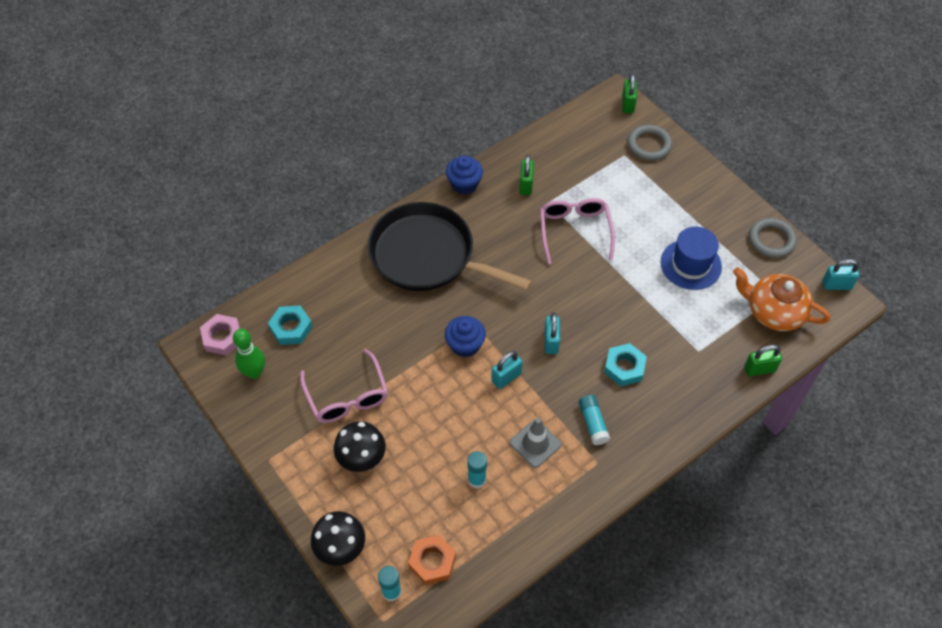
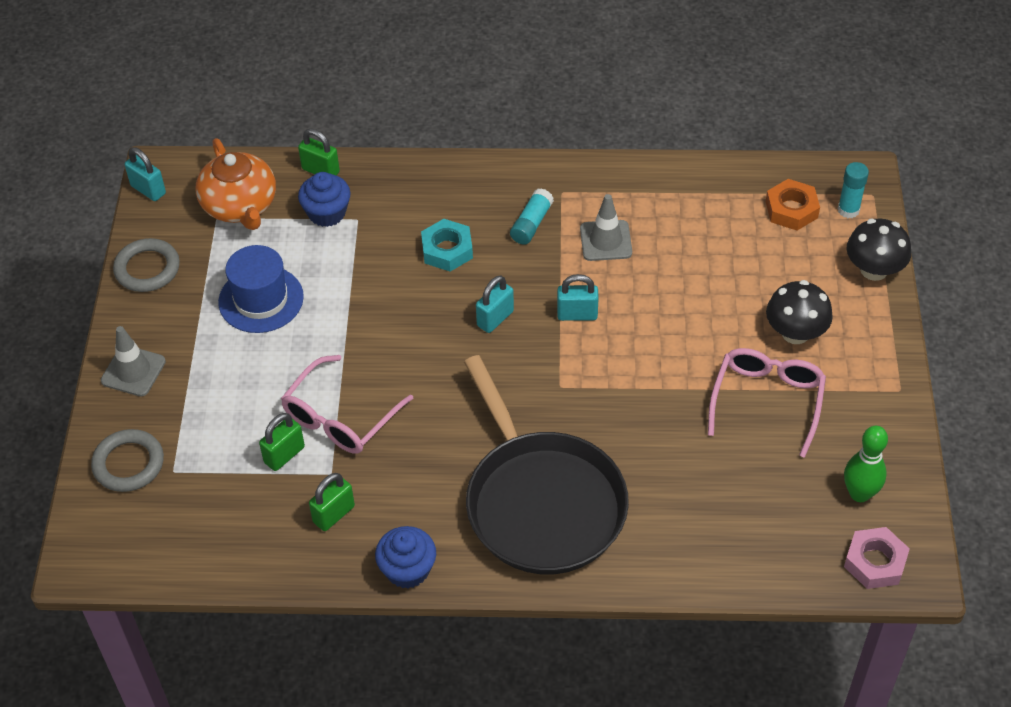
camera: 140 degrees left, 5 degrees down
(291, 328) = (780, 520): turquoise nut -> none
(465, 345) = (590, 373): blue cupcake -> blue cupcake (327, 213)
(477, 479) = (692, 246): turquoise glue stick -> none
(627, 104) = (82, 538): green padlock -> green padlock (284, 455)
(704, 185) = (133, 371): none -> grey traffic cone

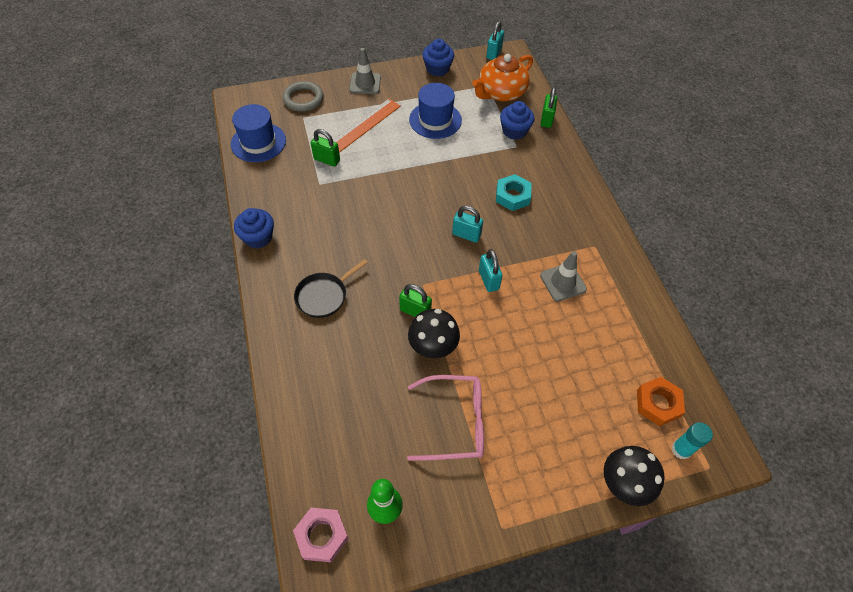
camera: 70 degrees right, 5 degrees up
(147, 269) = (437, 69): grey ring -> blue cupcake
(203, 543) = (258, 142): none -> blue hat
(230, 391) = (364, 125): none -> orange ruler
(334, 514) = (290, 193): green padlock -> green padlock (415, 311)
(340, 417) = (361, 177): pink glasses -> none
(531, 224) = (557, 235): turquoise glue stick -> none
(542, 503) = (324, 296): black pan -> black pan, size x0.46
(795, 333) = (530, 431): black mushroom -> black mushroom (433, 346)

